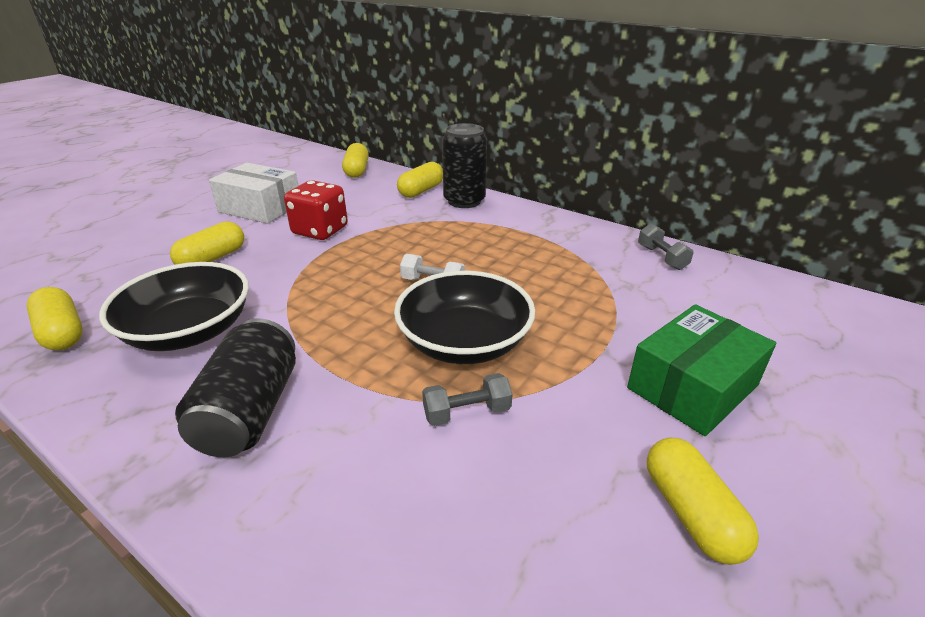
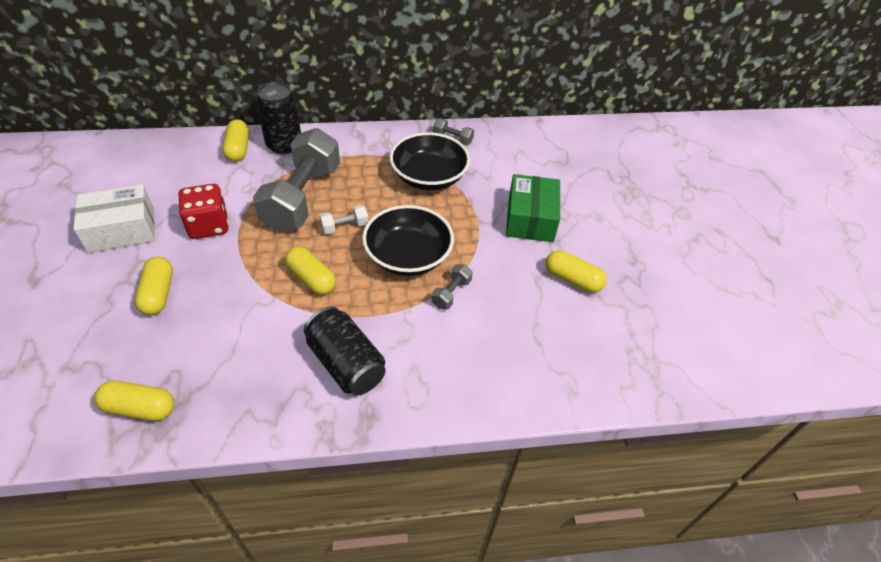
camera: 45 degrees left, 15 degrees up
(189, 331) = (234, 349): black bowl -> black bowl (429, 177)
(356, 171) = (152, 150): yellow capsule -> yellow capsule (311, 279)
(425, 243) = (302, 198): none -> grey dumbbell

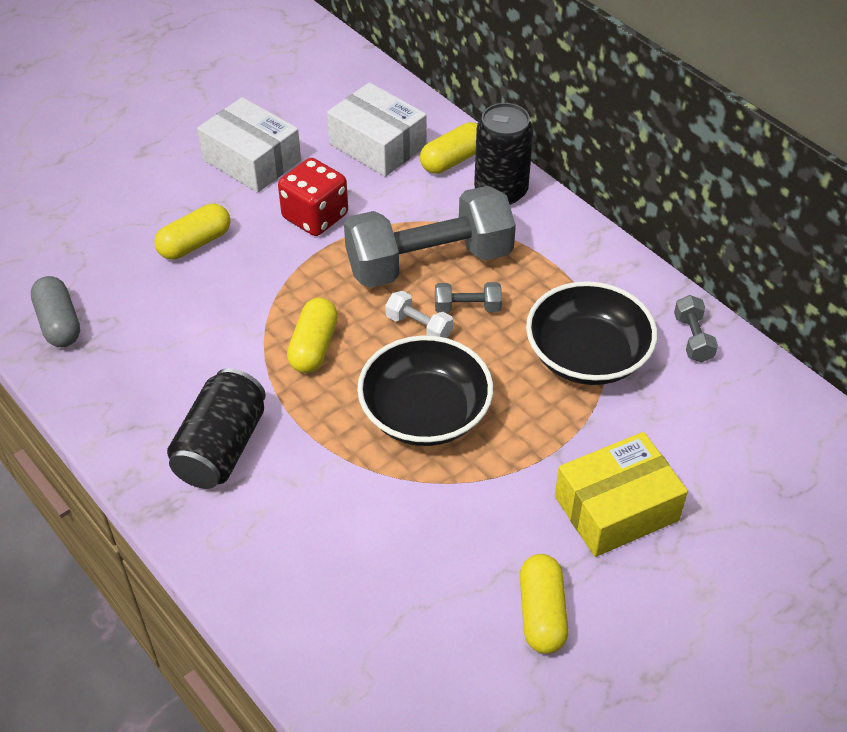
camera: 60 degrees right, 0 degrees up
(140, 408) = (59, 323): yellow capsule -> grey capsule
(186, 171) = (377, 145): none -> white box
(451, 293) = (401, 489): grey dumbbell -> grey dumbbell (467, 307)
(530, 219) = (616, 508): green box -> yellow box

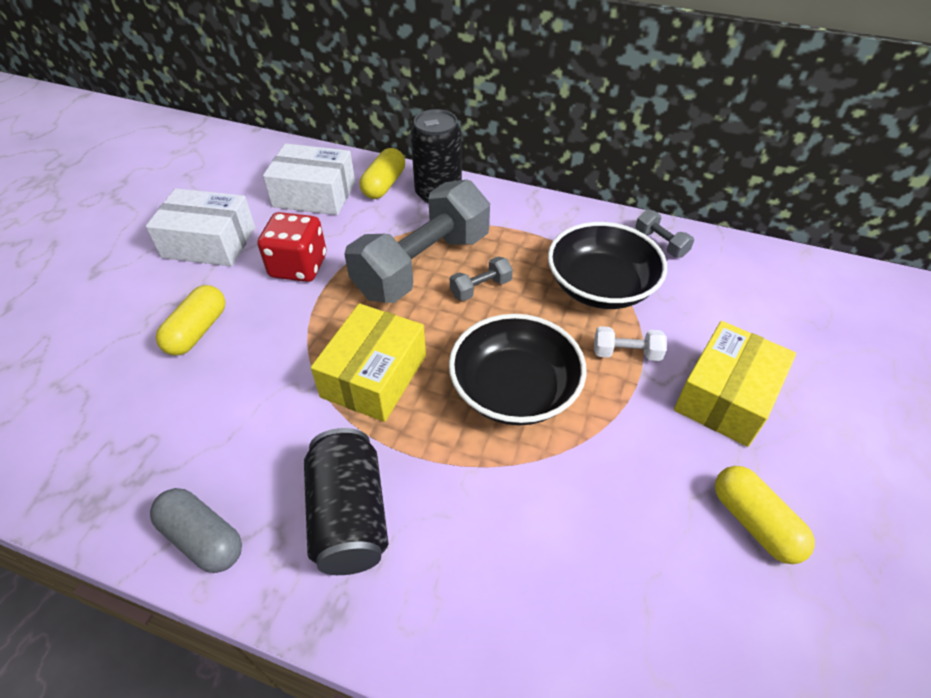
camera: 30 degrees left, 0 degrees up
(59, 323) = (89, 468): grey capsule -> grey capsule (203, 538)
(313, 347) = (374, 376): yellow capsule -> yellow box
(419, 326) = (453, 319): white dumbbell -> white dumbbell (626, 353)

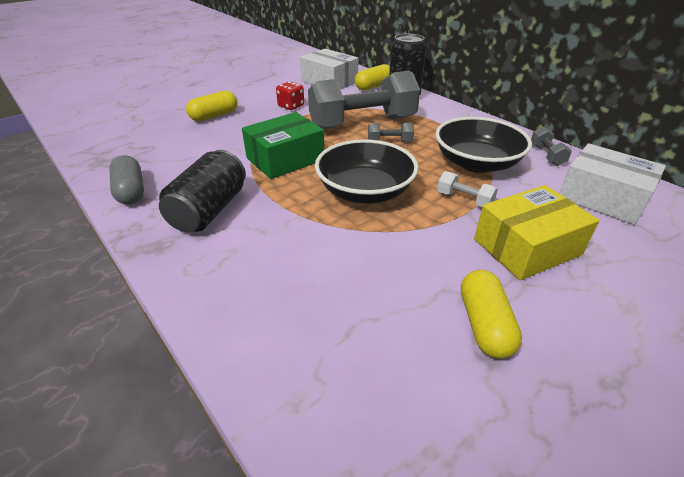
camera: 30 degrees right, 10 degrees down
(209, 242) = (255, 86): white box -> white box (602, 198)
(298, 266) = (291, 106): red dice -> red dice, size x0.65
(374, 376) = (285, 159): yellow box -> green box

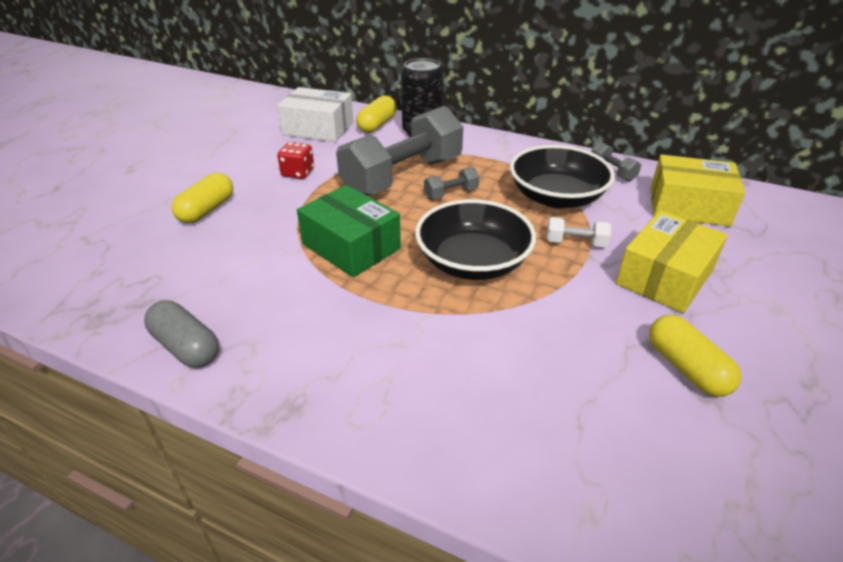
camera: 25 degrees left, 0 degrees up
(209, 210) = (316, 339): black can -> none
(285, 159) = (351, 246): green box -> green box turned 75 degrees counterclockwise
(602, 198) = (688, 206): white box -> yellow box

